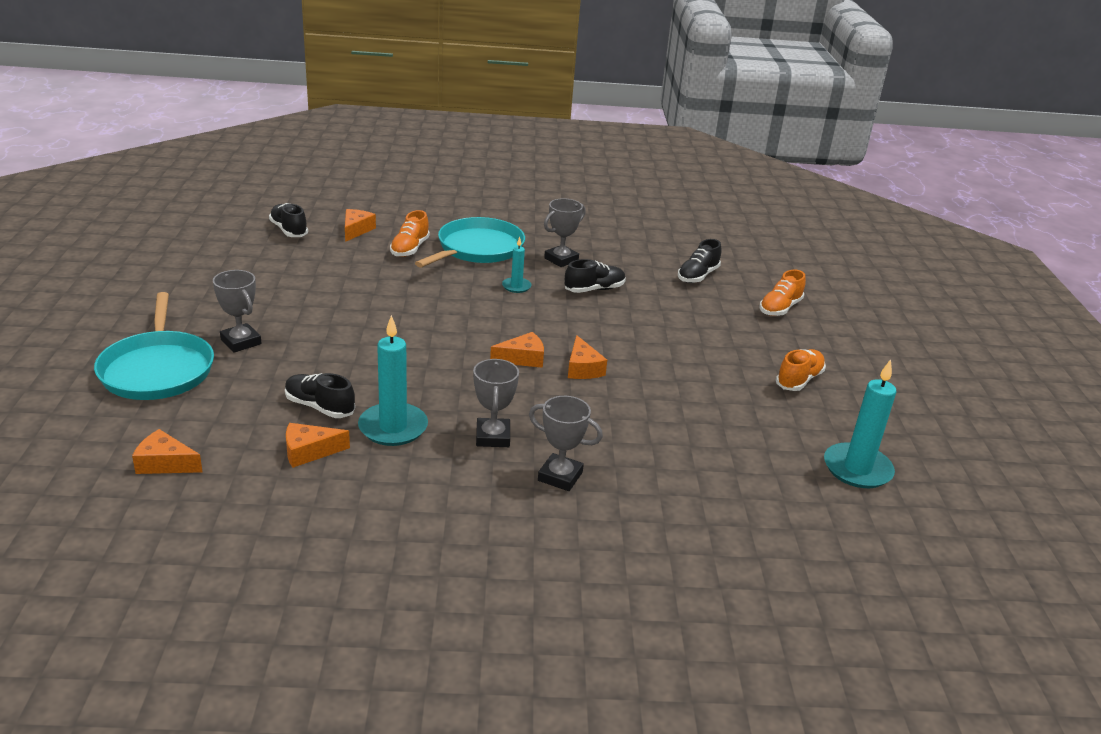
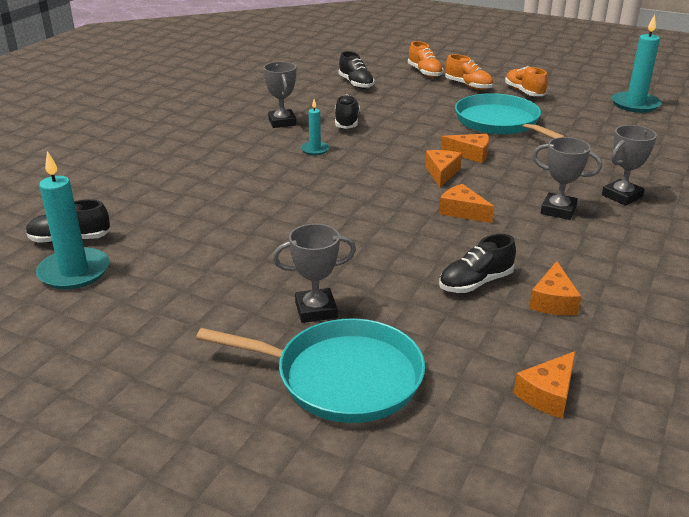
camera: 60 degrees left, 0 degrees up
(356, 230) = (117, 200): orange cheese -> orange cheese (462, 211)
(393, 427) = (527, 251): turquoise candle -> turquoise candle (74, 272)
(410, 249) = (192, 181): orange shoe -> orange shoe (468, 86)
(477, 249) = (225, 151): turquoise pan -> turquoise pan (500, 122)

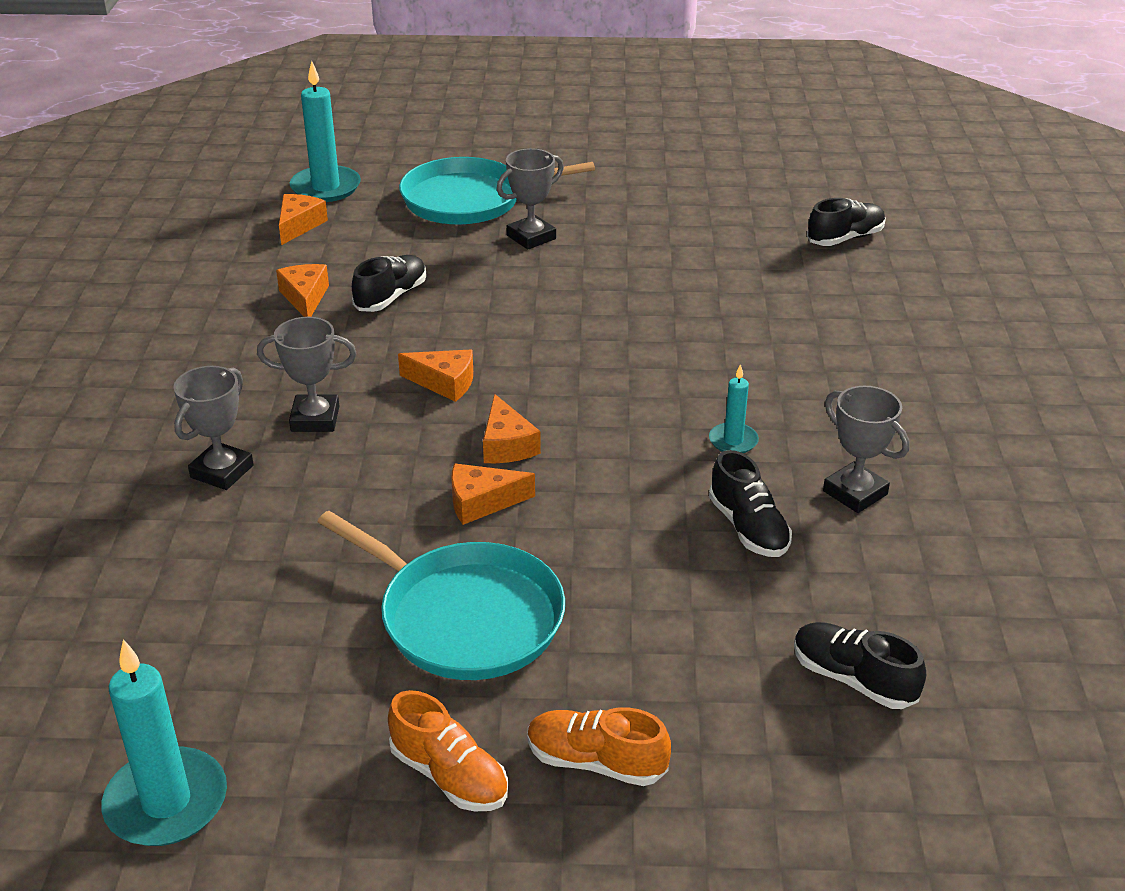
camera: 155 degrees right, 5 degrees up
(74, 272) = (789, 214): turquoise candle -> turquoise candle (326, 187)
(425, 73) = (739, 800): orange shoe -> none

